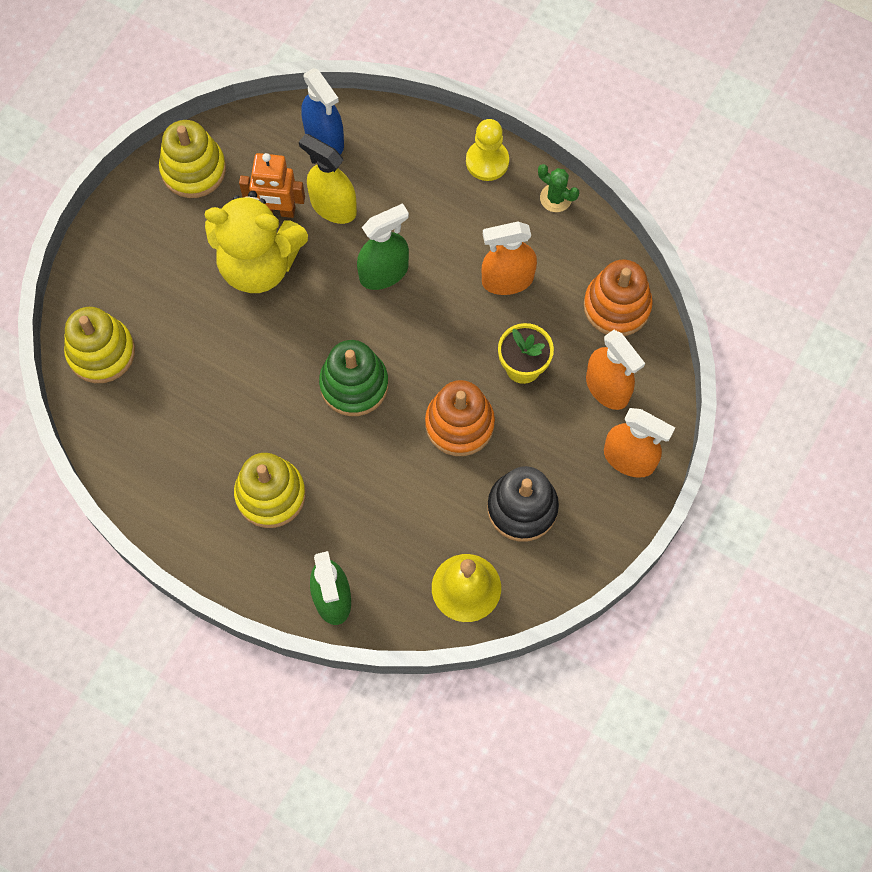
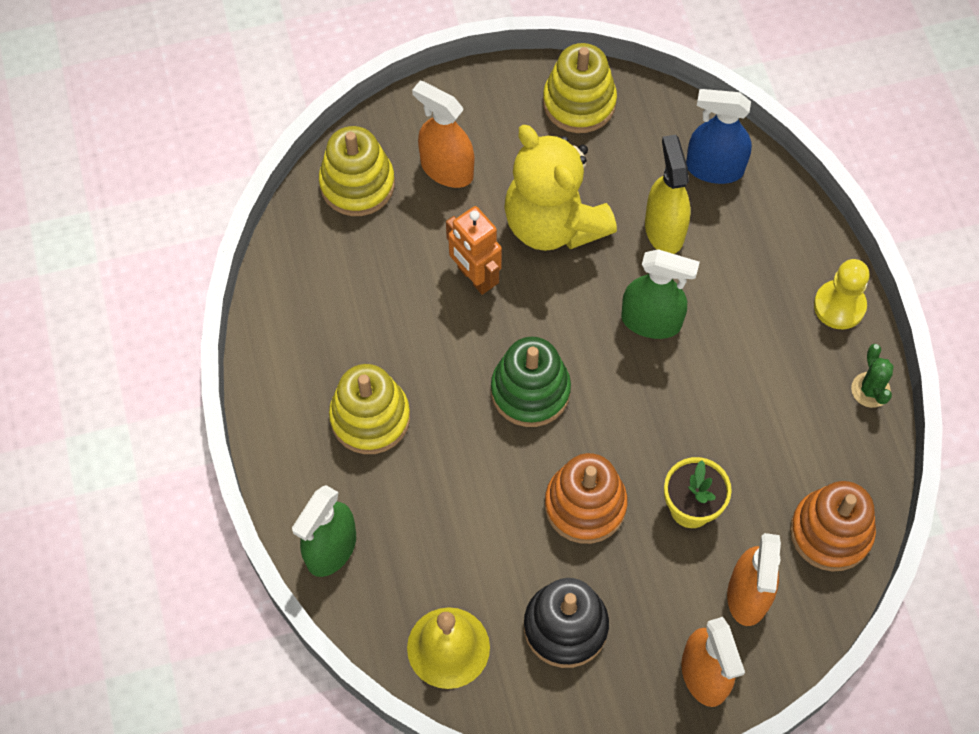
camera: 45 degrees right, 5 degrees down
(277, 211) = (613, 193): orange robot -> orange robot (475, 277)
(324, 139) = (714, 168): blue spray bottle -> blue spray bottle turned 90 degrees clockwise
(507, 280) = (753, 421): orange spray bottle -> orange spray bottle (446, 169)

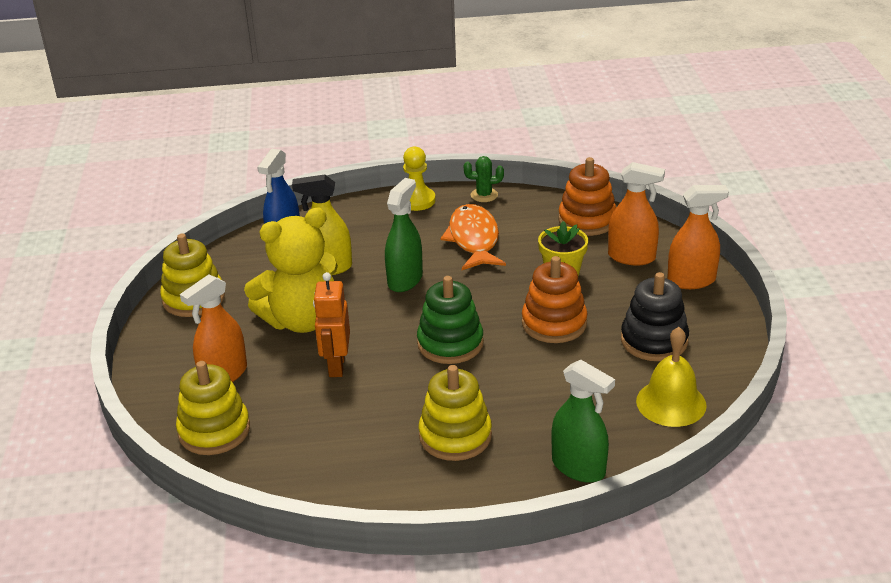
camera: 80 degrees left, 30 degrees down
(475, 277) = (336, 366): orange robot -> orange robot turned 120 degrees clockwise
(755, 390) = (474, 239): none -> orange fish

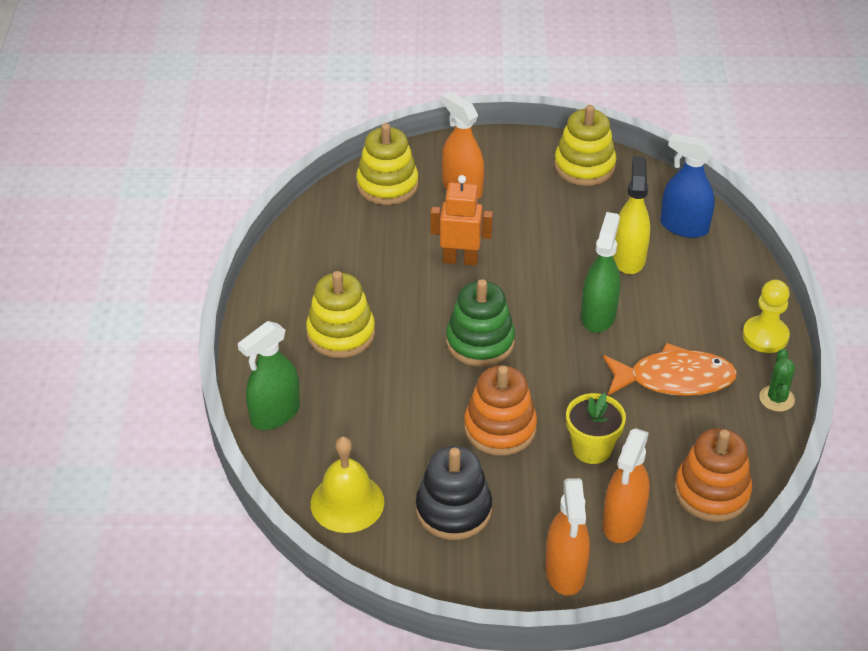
camera: 95 degrees right, 10 degrees up
(301, 320) = (537, 237): yellow teddy bear -> none
(405, 280) = (598, 315): green spray bottle -> green spray bottle turned 105 degrees counterclockwise

